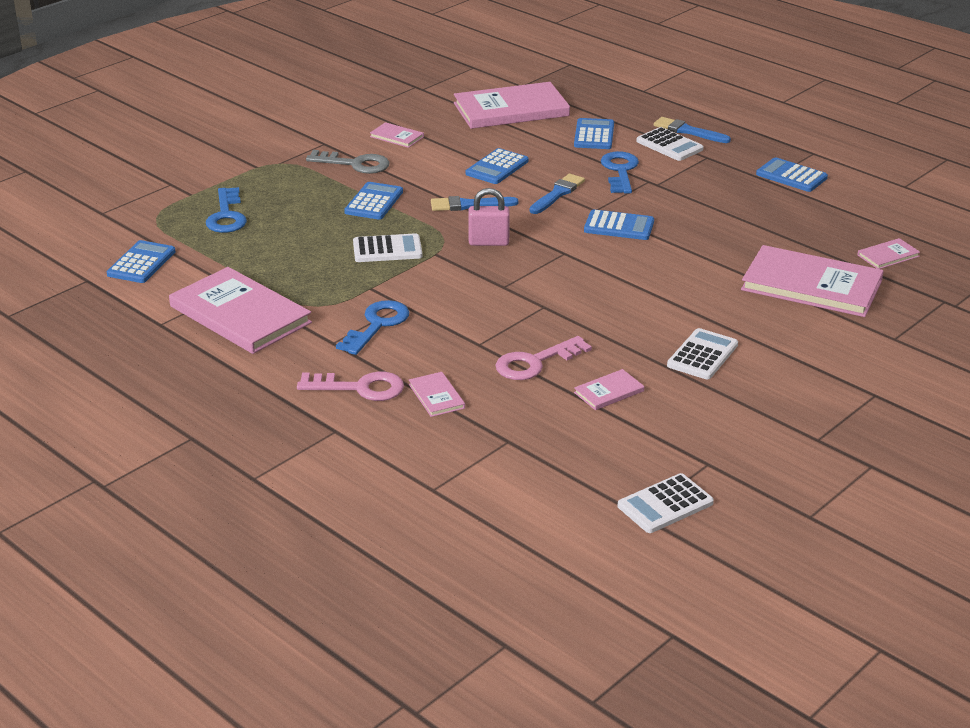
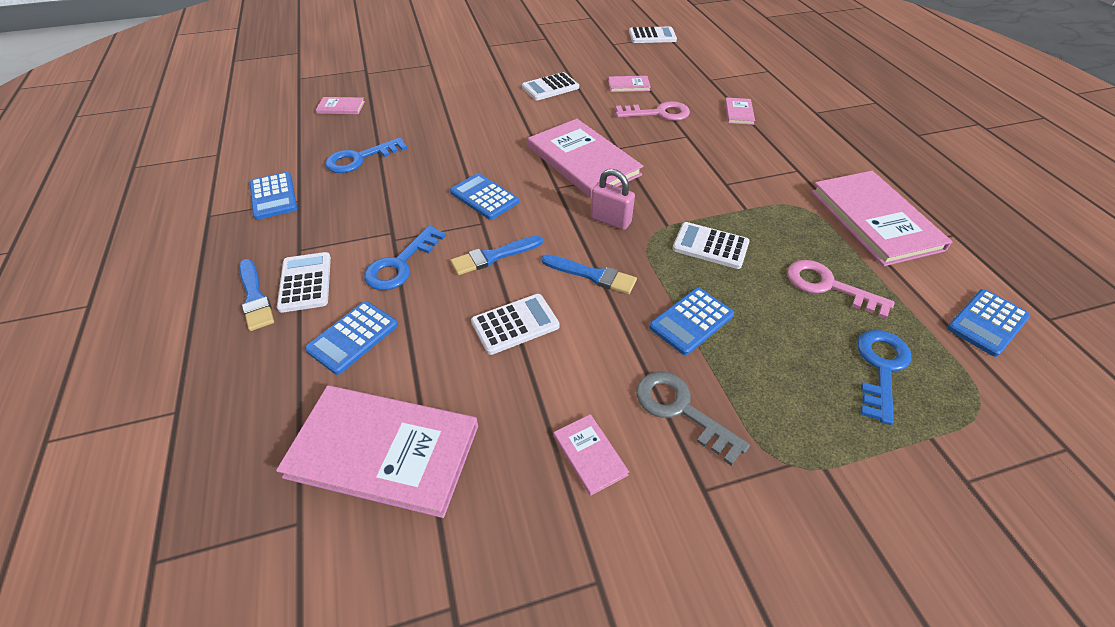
camera: 150 degrees left, 15 degrees up
(359, 388) = (789, 132): pink key -> pink key (828, 286)
(377, 325) = (756, 173): blue key -> blue key (360, 158)
(497, 167) = (515, 324): blue calculator -> white calculator
(811, 285) = (422, 105): pink book -> pink book (583, 161)

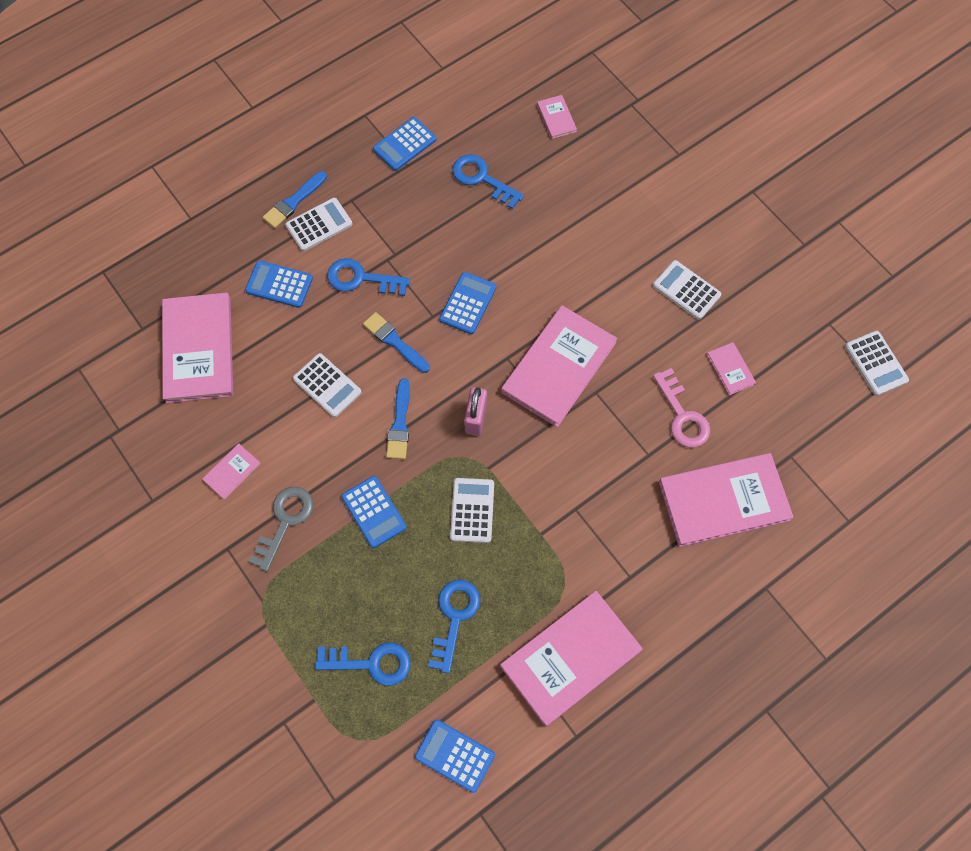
camera: 70 degrees right, 20 degrees up
(691, 321) = (374, 512): blue calculator -> blue calculator turned 150 degrees counterclockwise
(738, 112) = (723, 500): pink book -> pink book, size x2.27
(828, 286) = (454, 618): pink key -> blue key

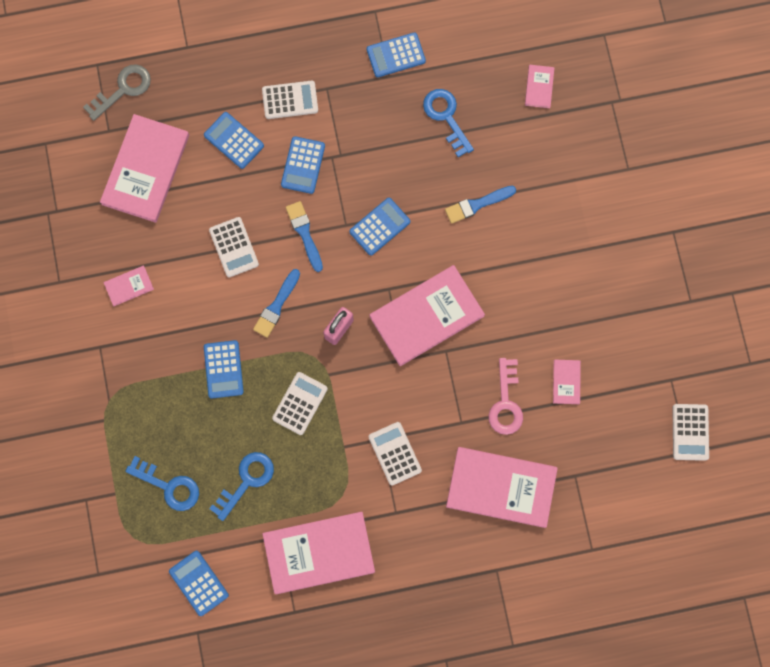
camera: 25 degrees right, 10 degrees up
(285, 522) = (152, 346): grey key -> grey key (123, 89)
(293, 202) = (278, 69): blue brush -> blue brush (477, 204)
(361, 278) = (303, 165): blue key -> blue calculator
(686, 290) = (567, 297): white calculator -> white calculator (395, 453)

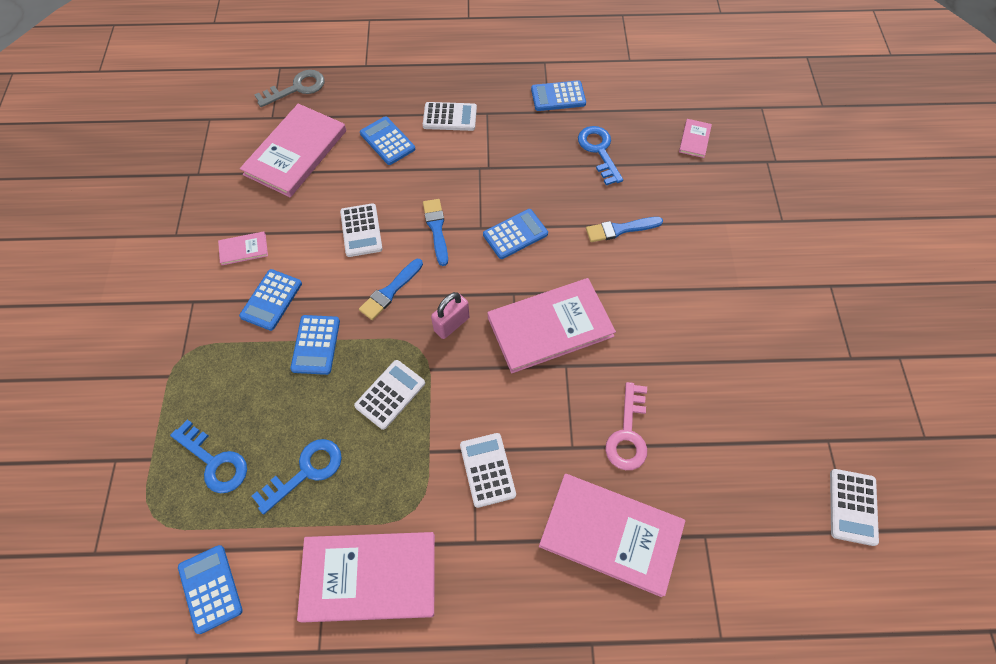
camera: 10 degrees right, 15 degrees down
(303, 165) = (449, 170): blue calculator -> blue calculator (271, 300)
(566, 382) = (702, 422): pink book -> none

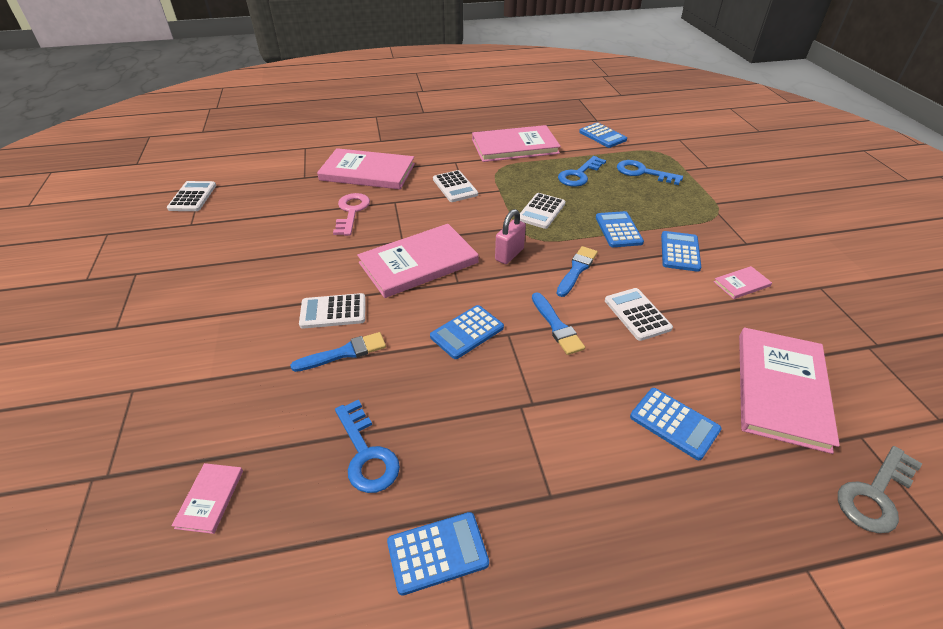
camera: 170 degrees right, 20 degrees down
(450, 117) = (605, 478): white calculator -> white calculator (333, 311)

